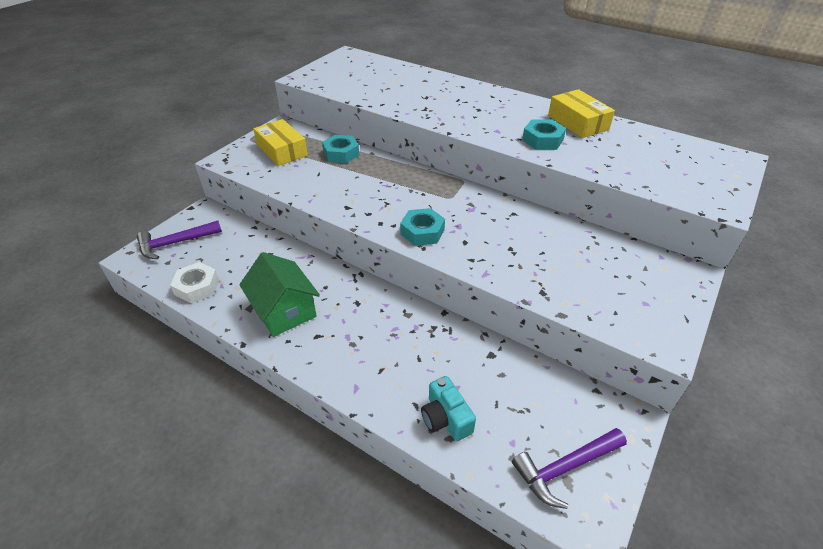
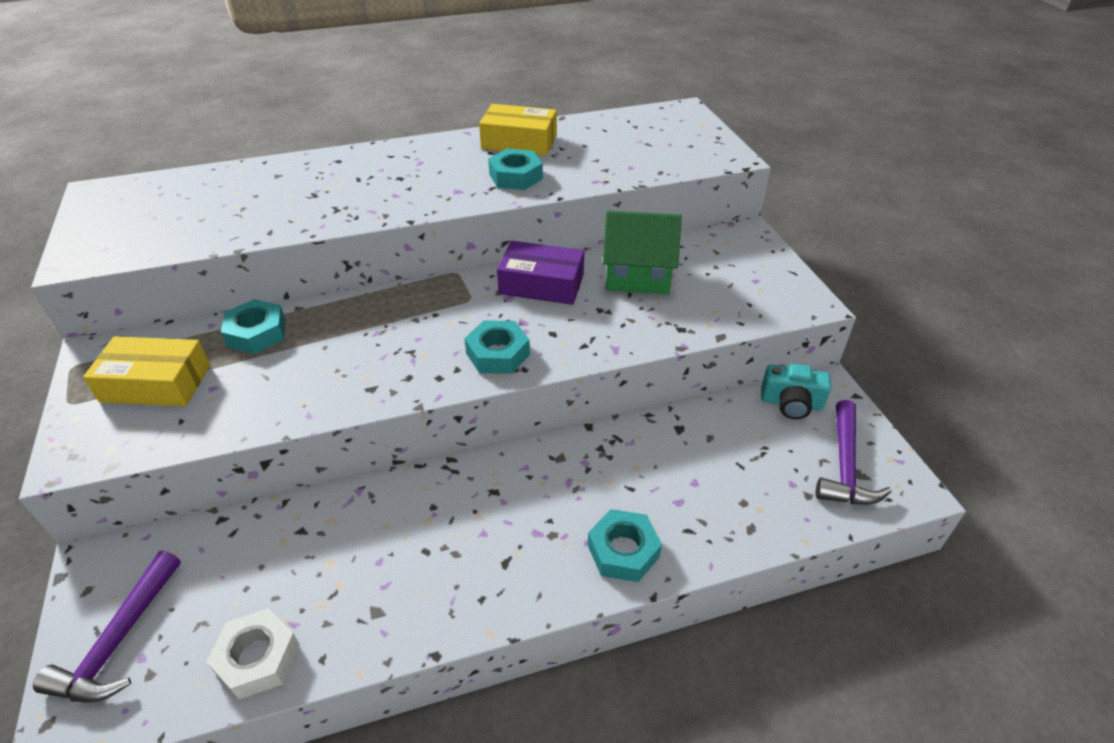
camera: 50 degrees left, 0 degrees up
(284, 311) = (426, 573): green house -> green house (637, 275)
(370, 381) = (623, 551): none -> turquoise nut
(446, 418) = (725, 516): turquoise camera -> turquoise camera (791, 403)
(499, 214) = (541, 284): none -> purple box

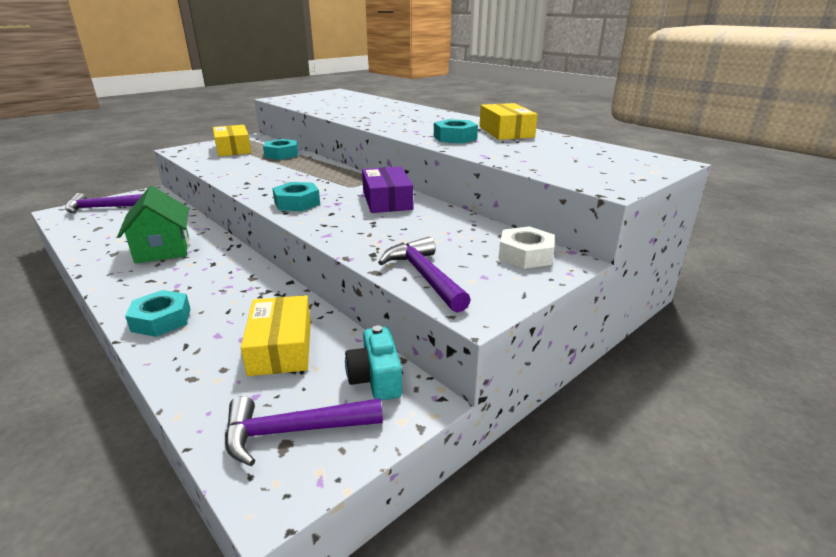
camera: 65 degrees right, 15 degrees down
(258, 658) = (87, 235): white nut -> white nut (525, 255)
(637, 275) = (433, 227): green house -> green house (163, 249)
(721, 454) = (281, 347): none -> yellow box
(742, 310) = (425, 276): none -> purple hammer

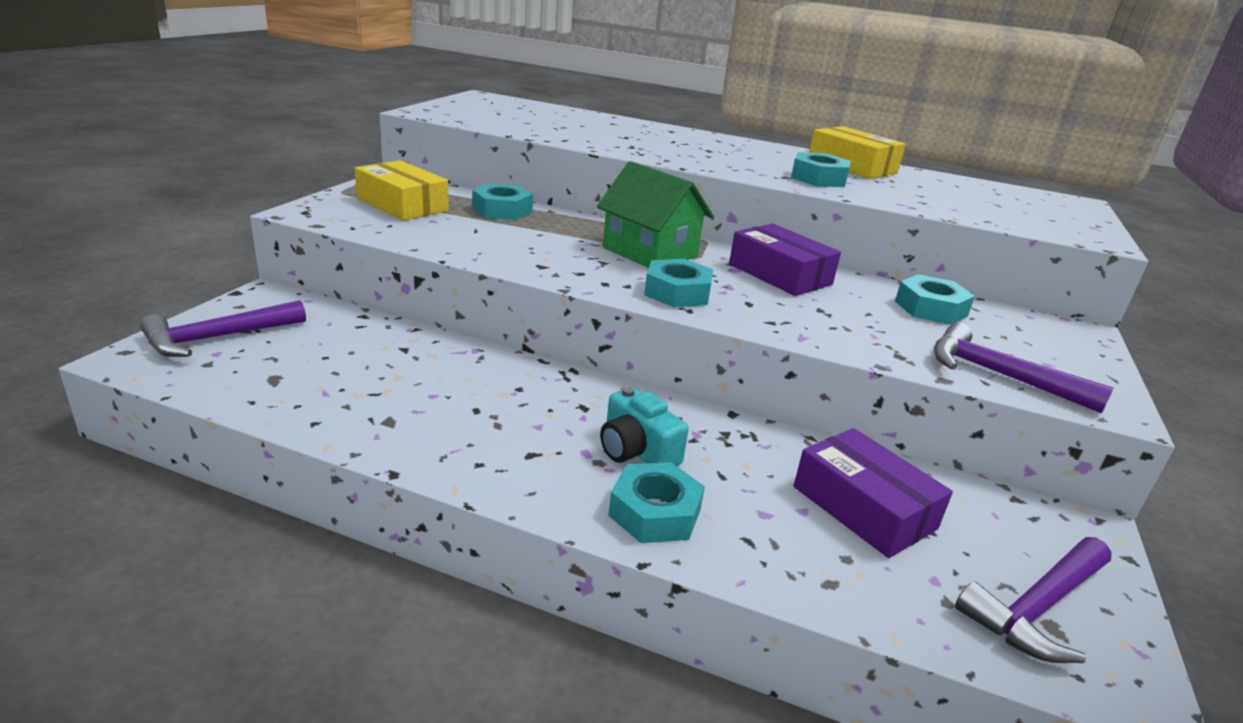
camera: 30 degrees left, 0 degrees up
(163, 249) = (465, 397): green house -> green house (650, 252)
(281, 347) = (863, 507): yellow box -> purple box
(376, 378) = (1014, 516): turquoise camera -> turquoise camera (637, 451)
(460, 231) = (930, 308): none -> turquoise nut
(525, 255) = (1037, 329): white nut -> none

